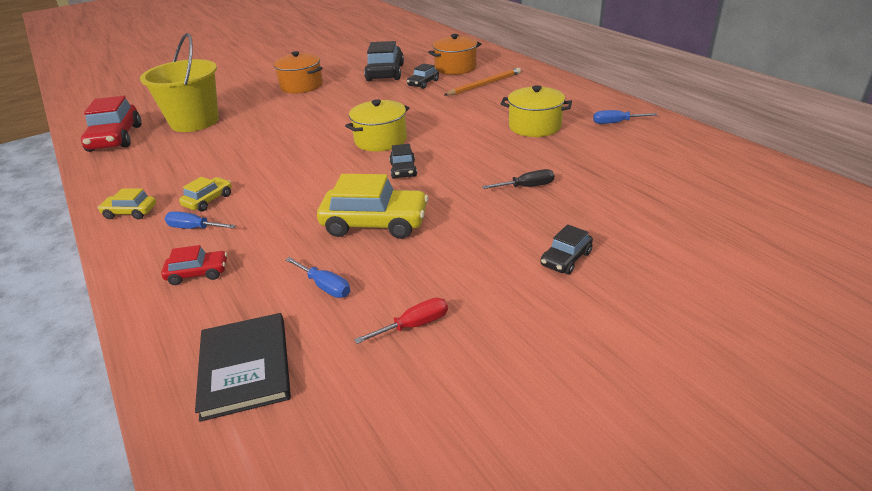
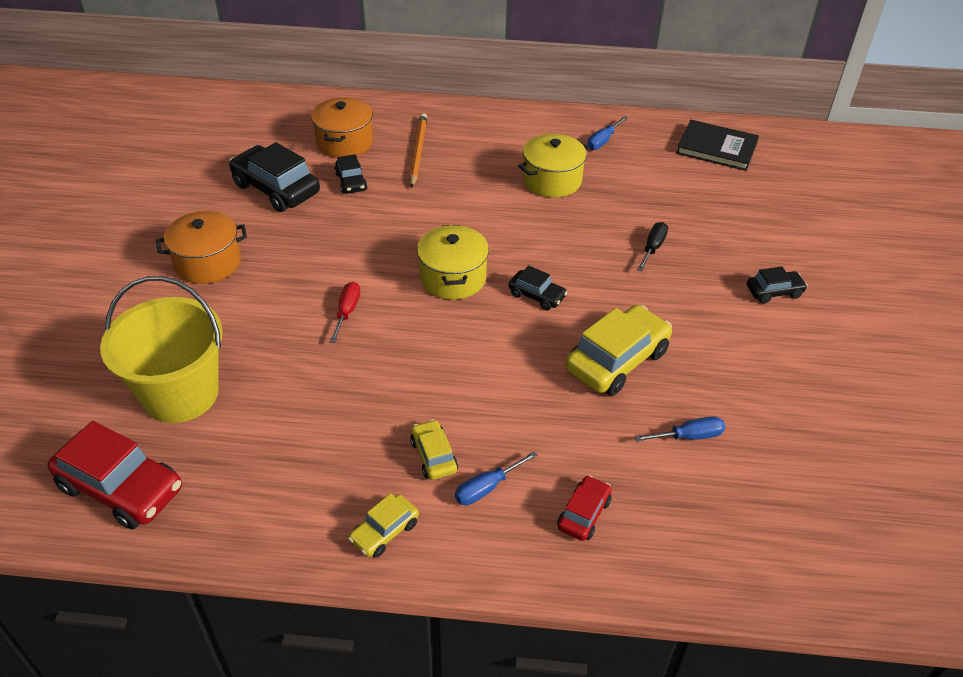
camera: 55 degrees left, 10 degrees up
(245, 367) = (761, 531): black book -> black book (717, 148)
(414, 325) = (787, 410): red screwdriver -> red screwdriver (347, 312)
(566, 259) = (774, 292): black car -> black car turned 90 degrees counterclockwise

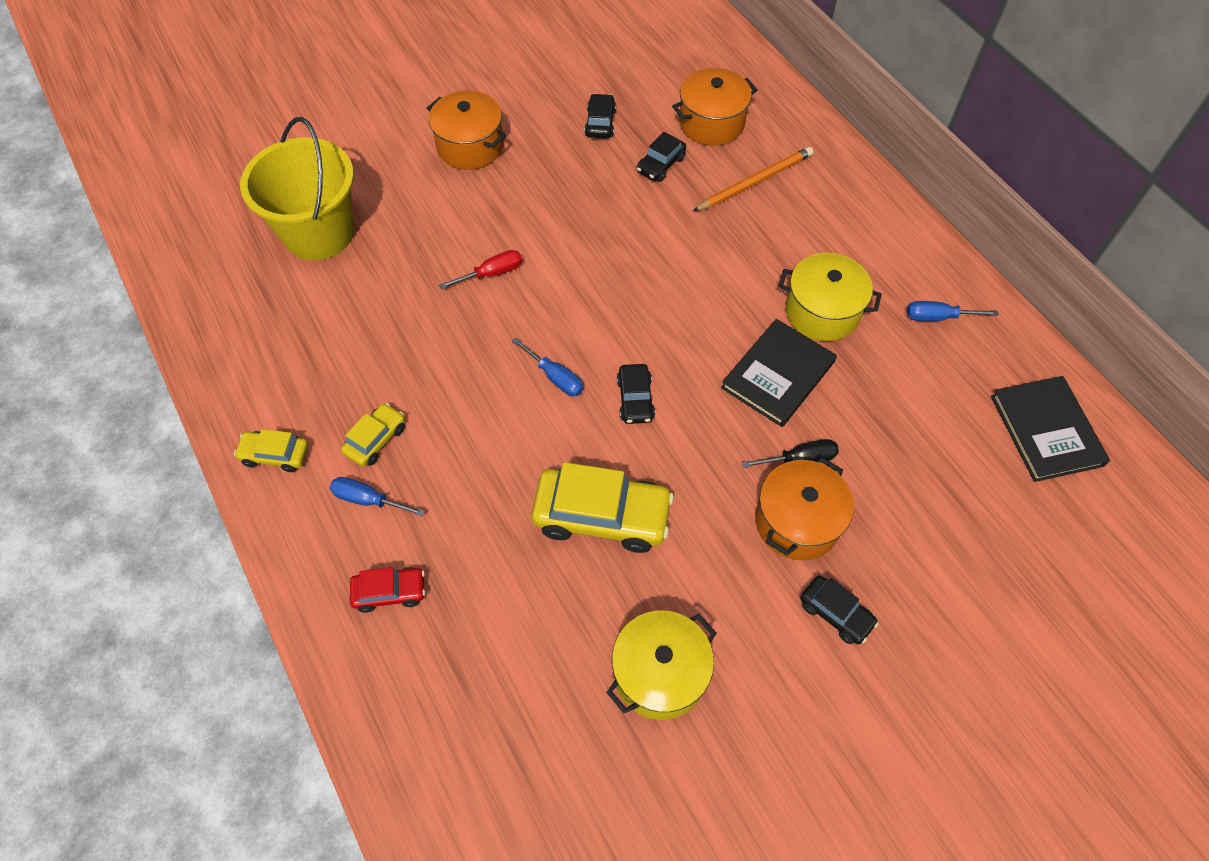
camera: 55 degrees right, 15 degrees up
(121, 488) = (209, 265): red car -> none
(276, 189) = (600, 123): black car -> black car, size x0.53
(453, 278) = (601, 320): yellow pot -> yellow pot (659, 673)
(581, 223) = (778, 375): none -> black book
(689, 436) = (548, 633): blue screwdriver -> blue screwdriver (555, 377)
(697, 273) = (797, 522): none -> orange pot

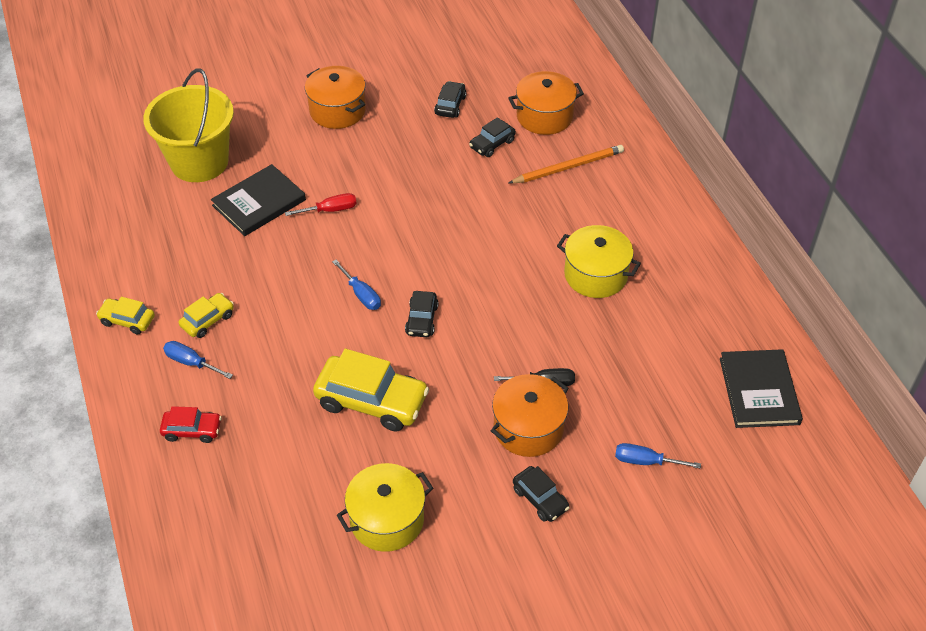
camera: 10 degrees right, 10 degrees down
(778, 375) = (544, 317): black book -> black book (259, 203)
(937, 317) = (693, 292): blue screwdriver -> blue screwdriver (645, 461)

